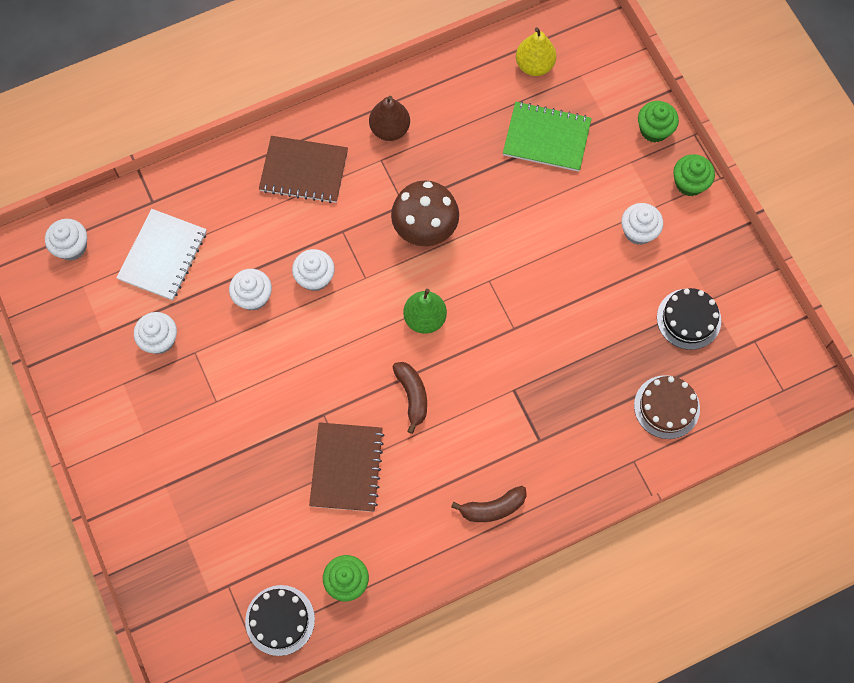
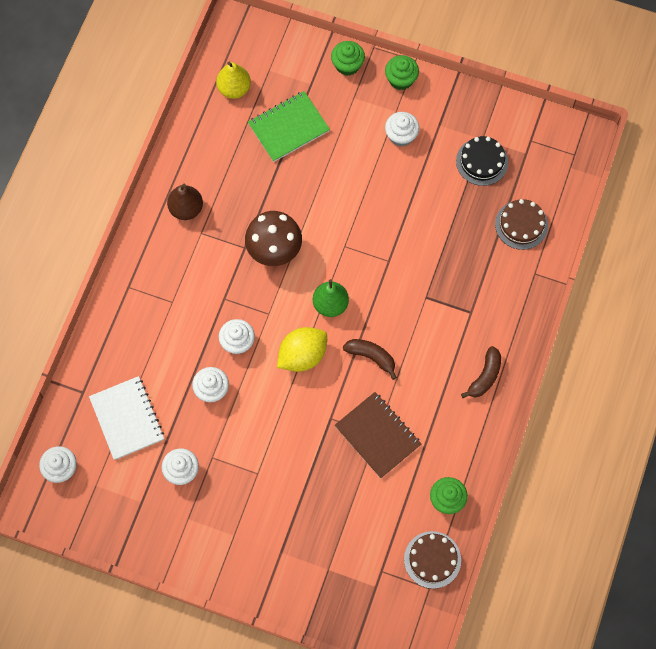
camera: 45 degrees left, 0 degrees up
(280, 620) = (432, 559): black cake -> brown cake
(304, 171) = (160, 283): brown notebook -> none
(356, 339) = (302, 355): none -> yellow lemon

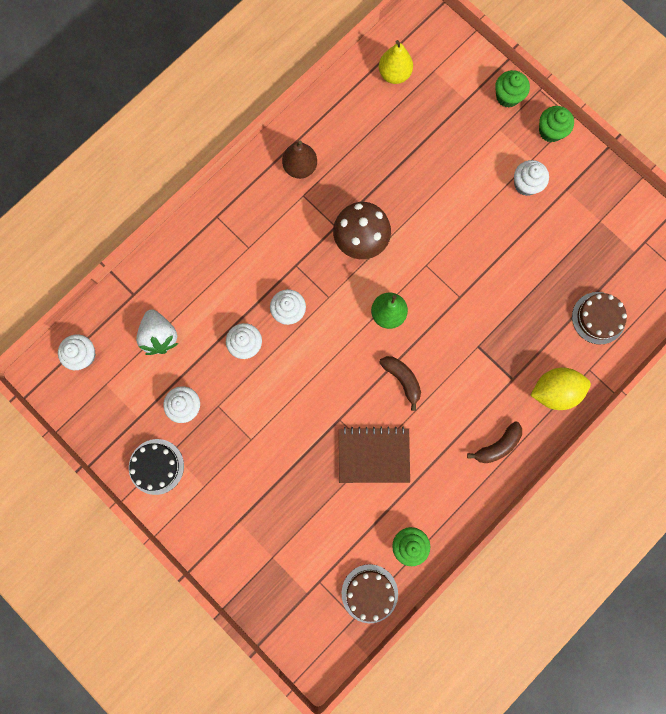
camera: 25 degrees right, 10 degrees up
(127, 418) = (160, 336): white notebook -> white strawberry
(288, 127) = (426, 132): green notebook -> none
(302, 355) = (341, 349): yellow lemon -> yellow lemon (554, 390)
(377, 435) = (373, 455): brown notebook -> brown notebook turned 75 degrees counterclockwise
(482, 161) = (589, 242): black cake -> black cake (156, 466)

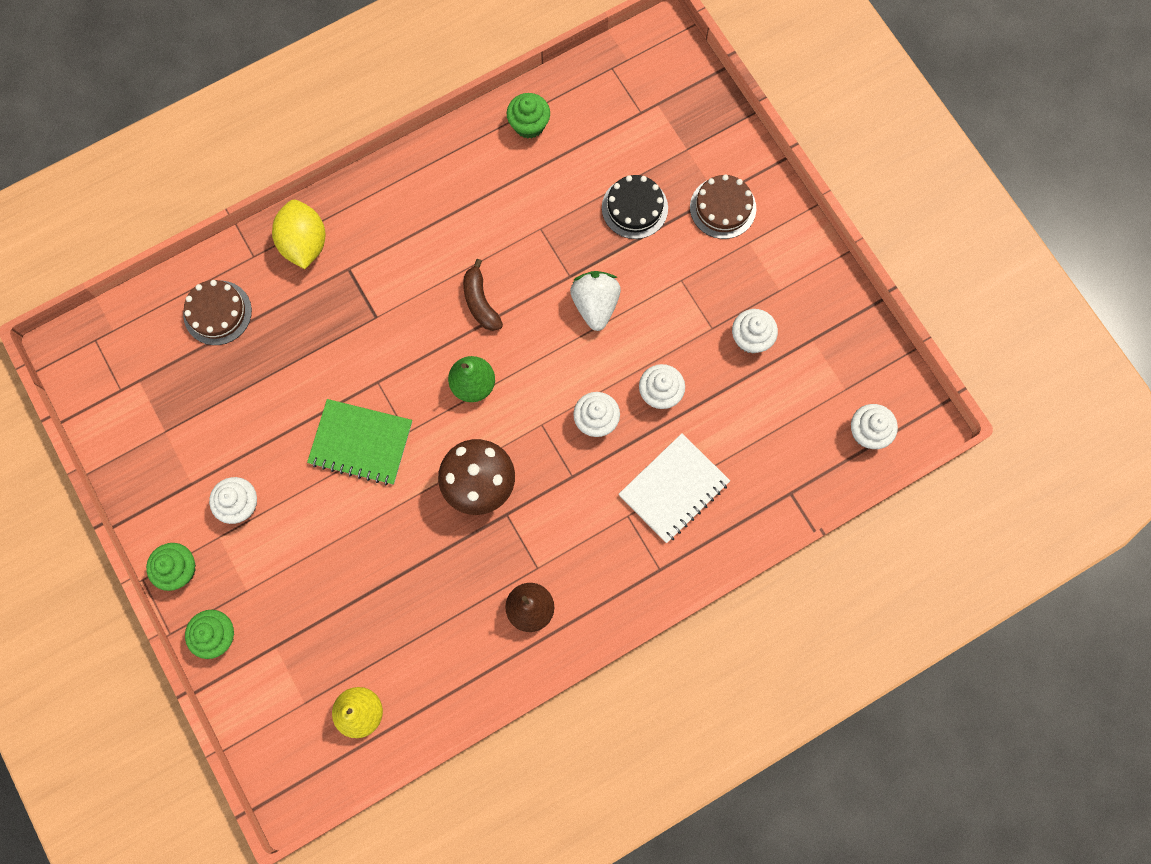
camera: 165 degrees left, 5 degrees down
(156, 466) = (800, 278): black cake -> black cake (634, 208)
(160, 336) = (766, 430): white strawberry -> white strawberry (595, 305)
(219, 275) = (673, 488): none -> white notebook
(369, 593) = (588, 87): brown cake -> brown cake (723, 207)
(373, 455) = (540, 226): brown notebook -> none
(456, 249) = (361, 443): none -> green notebook
(497, 445) = (393, 201): brown banana -> none
(554, 390) = (304, 243): yellow lemon -> yellow lemon turned 75 degrees clockwise

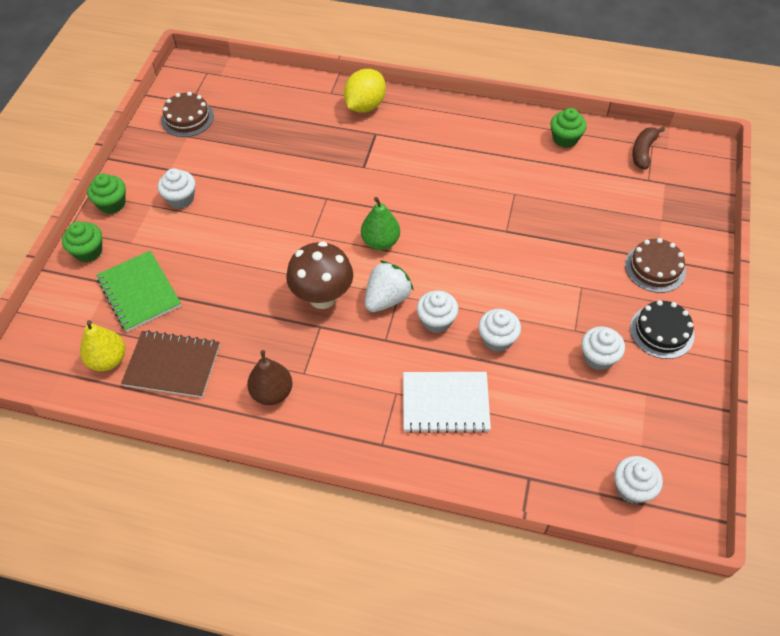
camera: 45 degrees right, 20 degrees down
(217, 312) = (281, 104): brown cake -> brown cake (187, 118)
(361, 443) = (281, 220): green notebook -> green notebook (139, 292)
(422, 664) = (172, 365): none -> brown notebook
(480, 302) = (434, 204): brown banana -> brown banana (643, 152)
(595, 305) = (506, 258): white strawberry -> white strawberry (387, 299)
(634, 208) = (590, 225): black cake -> black cake (661, 331)

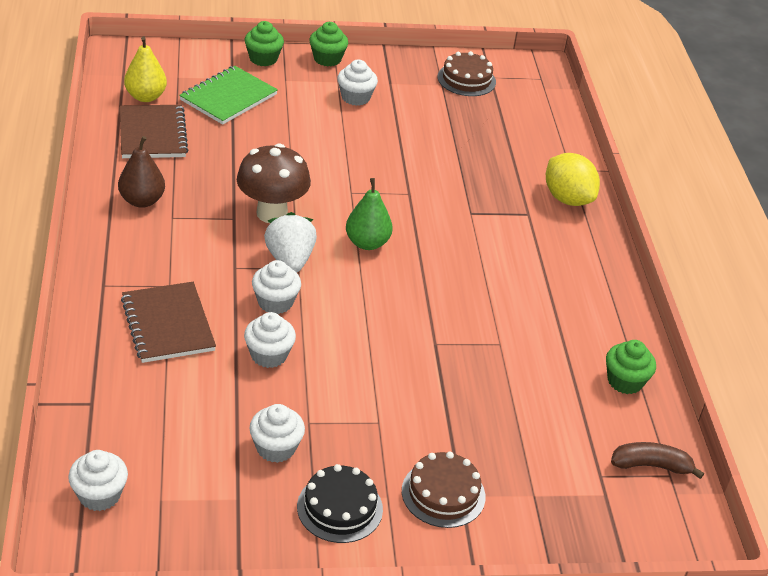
camera: 65 degrees right, 15 degrees down
(365, 106) = (567, 199): yellow lemon -> yellow lemon turned 45 degrees clockwise
(387, 299) = (290, 260): white strawberry -> white strawberry turned 120 degrees counterclockwise
(445, 403) = (168, 324): white notebook -> brown notebook

